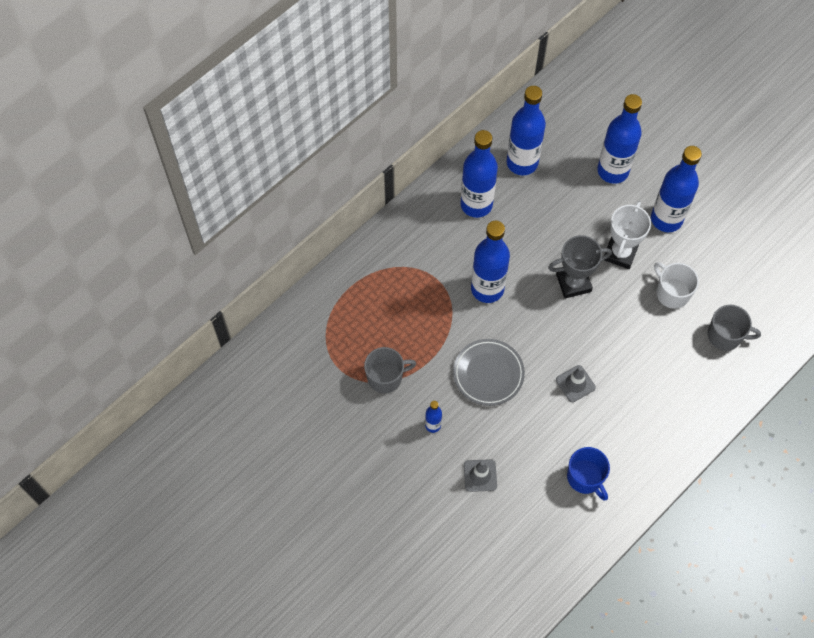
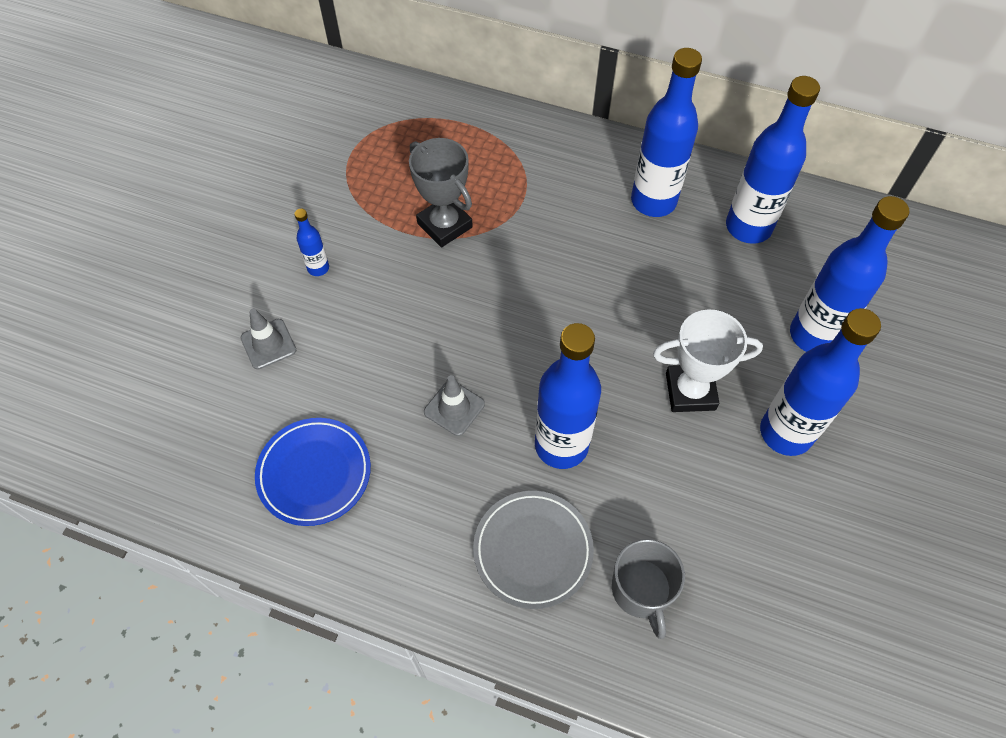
camera: 65 degrees right, 5 degrees down
(386, 377) = (362, 198): grey mug -> none
(487, 289) = (540, 256): blue bottle -> blue bottle (561, 445)
(488, 374) = (418, 301): grey plate -> grey plate (533, 550)
(573, 283) = (607, 350): grey trophy -> grey trophy (444, 225)
(585, 478) = (314, 473): blue mug -> blue plate
(671, 292) = (669, 484): white mug -> none

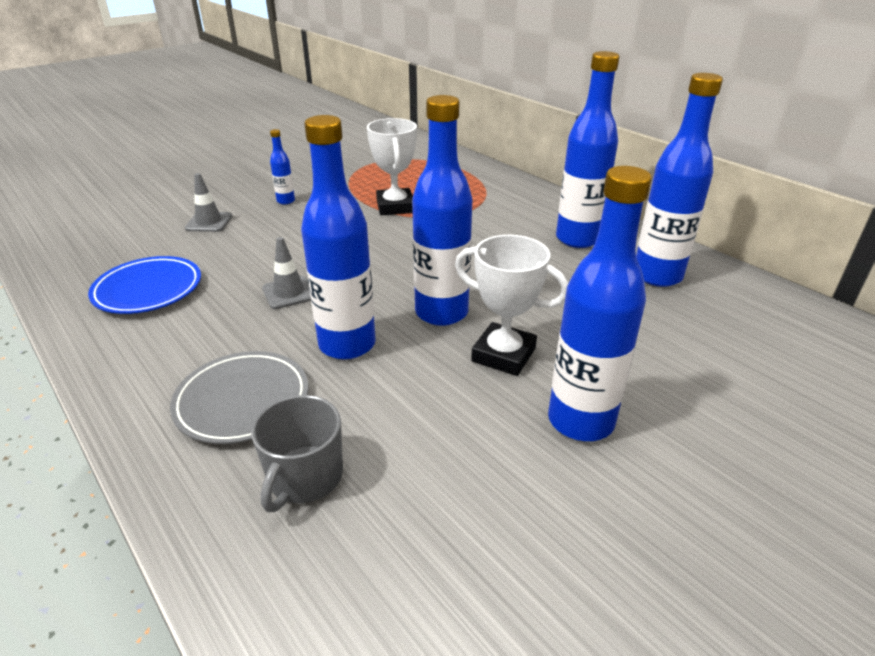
camera: 30 degrees right, 25 degrees down
(444, 225) = (395, 207): grey trophy -> white trophy
(814, 335) = (673, 362): blue bottle -> blue bottle (441, 313)

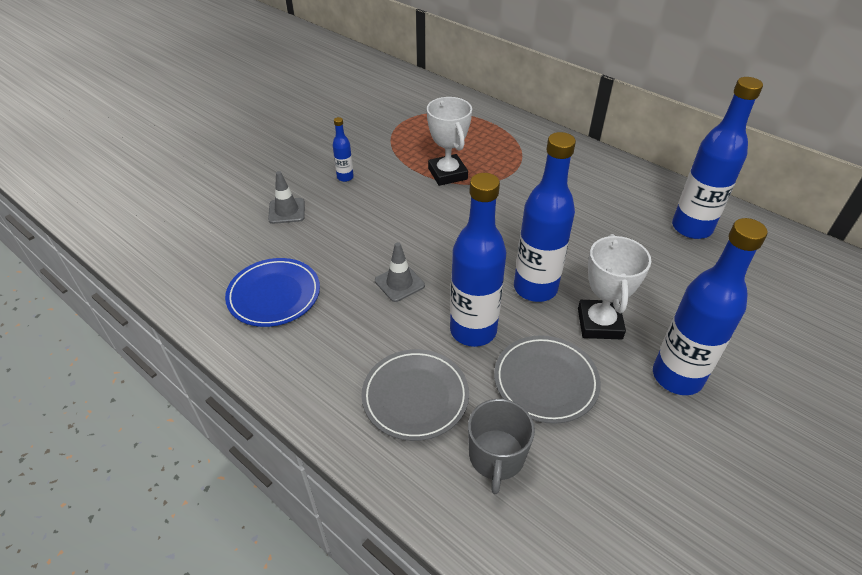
camera: 10 degrees left, 10 degrees up
(408, 405) = (545, 381): none -> grey plate
(503, 355) = (599, 323): white trophy -> white trophy turned 75 degrees clockwise
(577, 239) = (616, 195): blue bottle -> none

